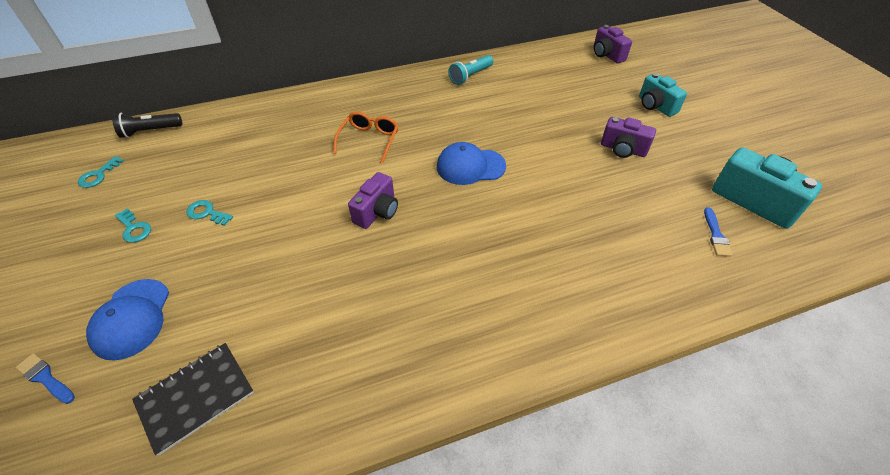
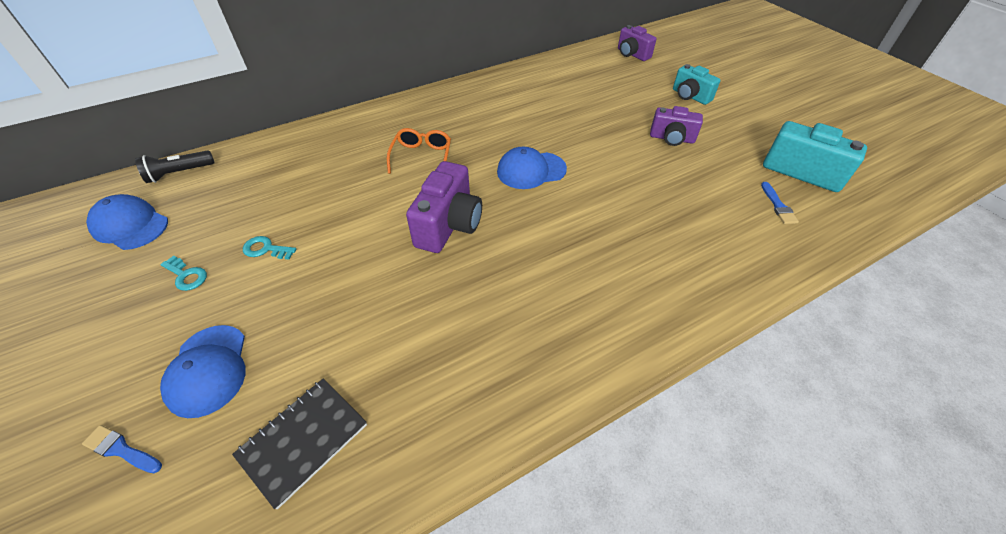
camera: 10 degrees left, 0 degrees up
(98, 175) = (130, 225): turquoise key -> blue cap
(377, 212) = (449, 225): purple camera -> purple camera, size x1.53
(470, 76) = (507, 86): turquoise flashlight -> none

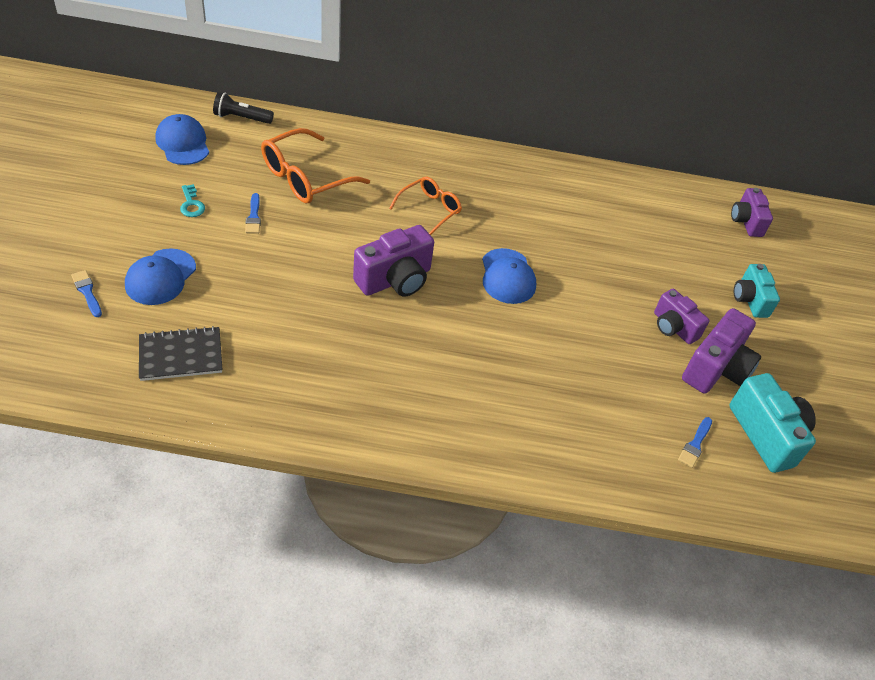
camera: 30 degrees right, 0 degrees up
(265, 249) = (253, 216): turquoise key -> blue brush
(288, 189) = (305, 178): none -> orange glasses
(531, 170) = (507, 276): blue cap -> blue cap turned 120 degrees counterclockwise
(726, 148) = (716, 368): none -> purple camera

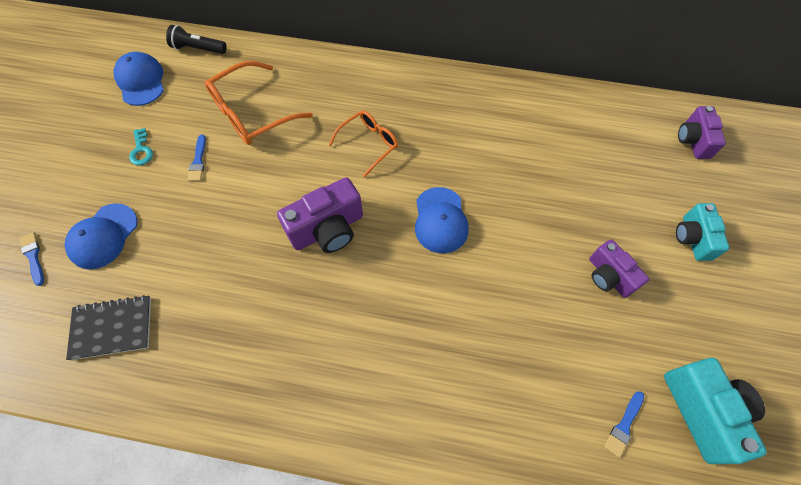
camera: 10 degrees right, 15 degrees up
(716, 368) = (651, 327): purple camera -> none

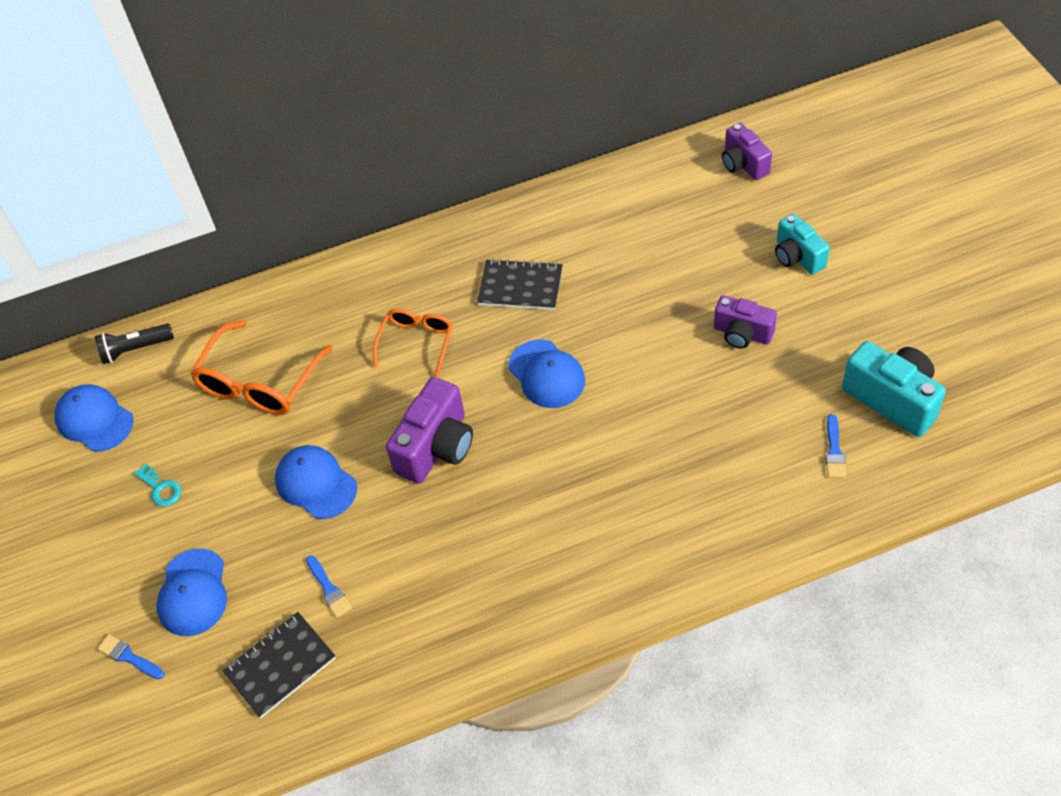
camera: 25 degrees left, 10 degrees down
(198, 161) = (238, 462): blue brush -> blue brush (329, 589)
(233, 206) = (316, 483): none -> blue cap
(466, 143) = (520, 286): none -> black notebook

